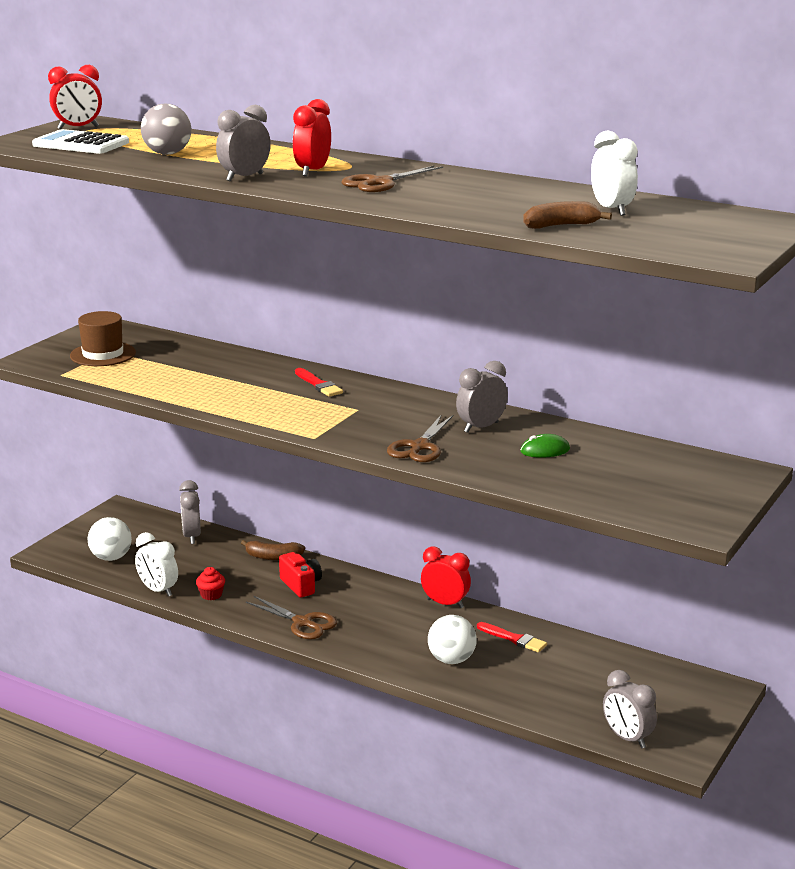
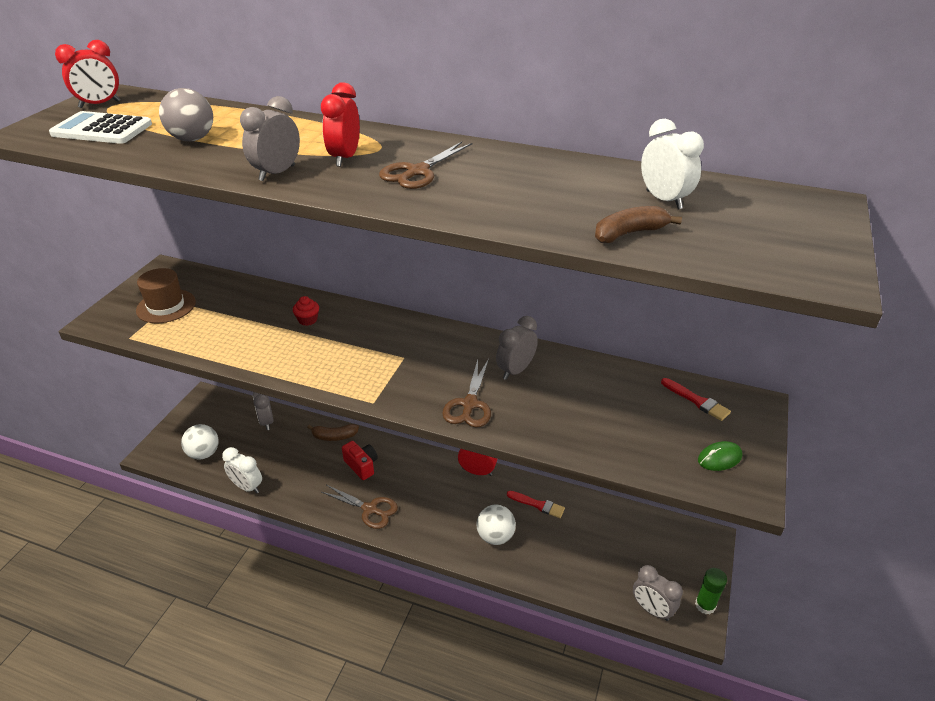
camera: 10 degrees left, 15 degrees up
(211, 595) = (291, 486): red cupcake -> red cupcake (308, 320)
(318, 385) = (363, 327): red brush -> red brush (697, 401)
(545, 450) = (578, 396): green mouse -> green mouse (719, 458)
(696, 742) = (705, 605): none -> green glue stick

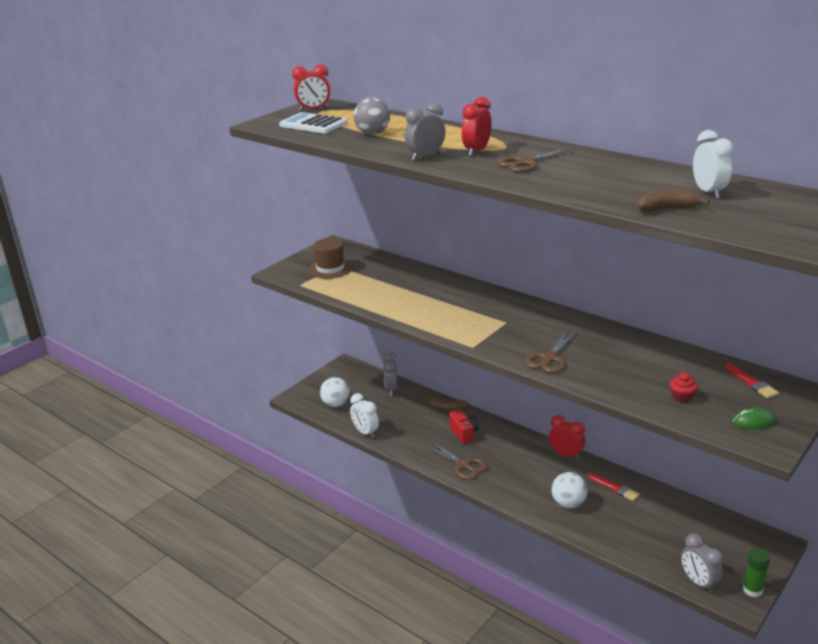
camera: 20 degrees right, 10 degrees down
(308, 320) = (436, 289): red cupcake -> red cupcake (682, 397)
(515, 370) = (597, 342): grey clock -> none

